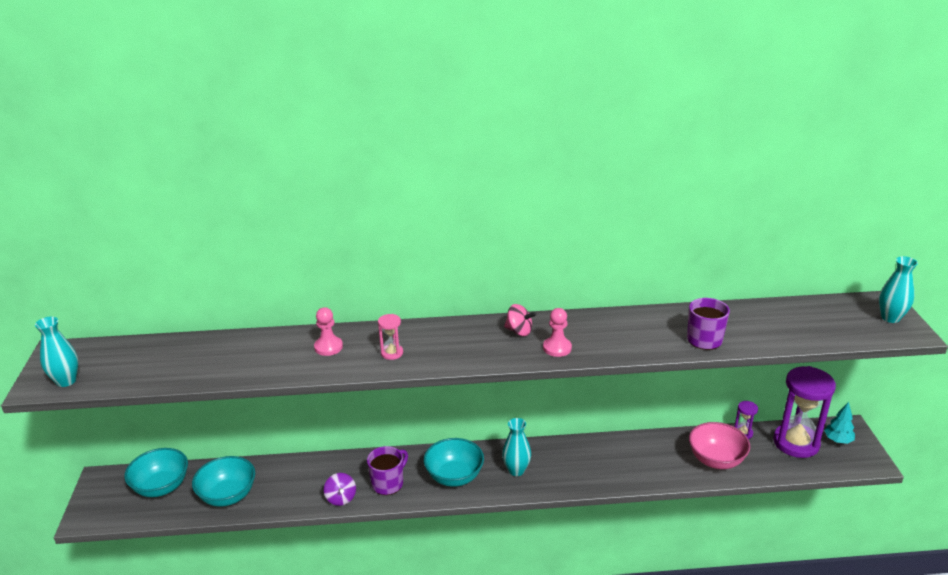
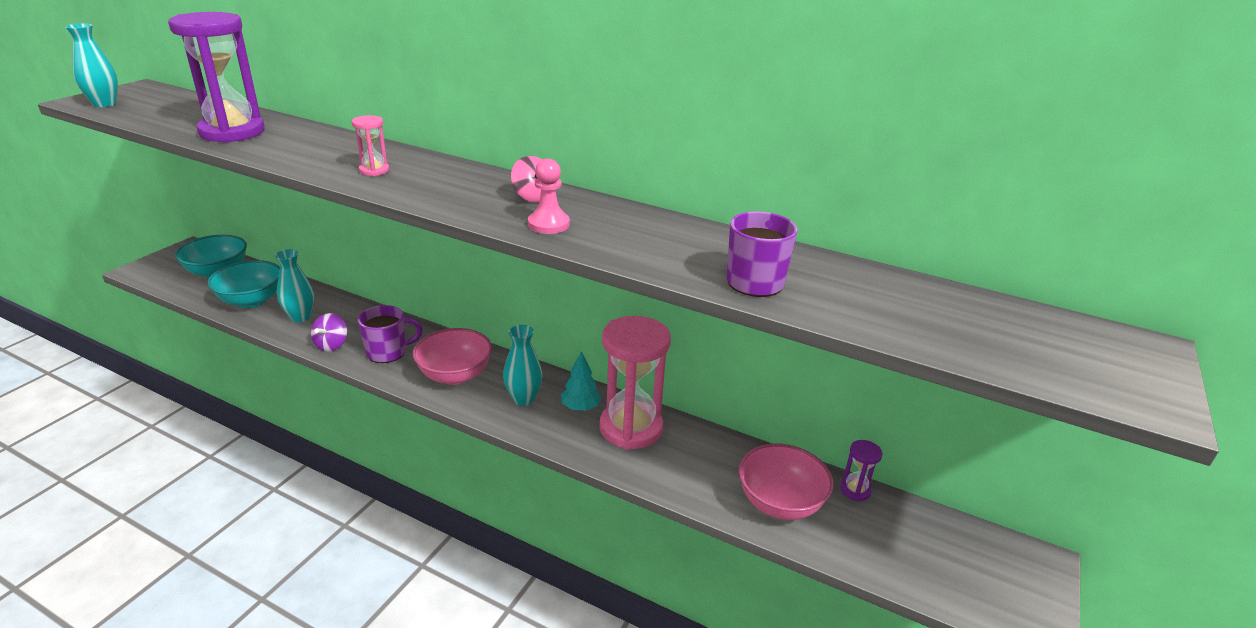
camera: 30 degrees right, 0 degrees up
(328, 347) = (330, 148): pink pawn -> none
(454, 476) = (455, 375): turquoise bowl -> pink bowl
(598, 456) = (631, 428): none -> pink hourglass
(796, 443) = (926, 539): purple hourglass -> purple hourglass (232, 132)
(837, 440) = (1002, 569): turquoise tree -> turquoise tree (580, 407)
(890, 318) = (1132, 369): turquoise vase -> turquoise vase (300, 317)

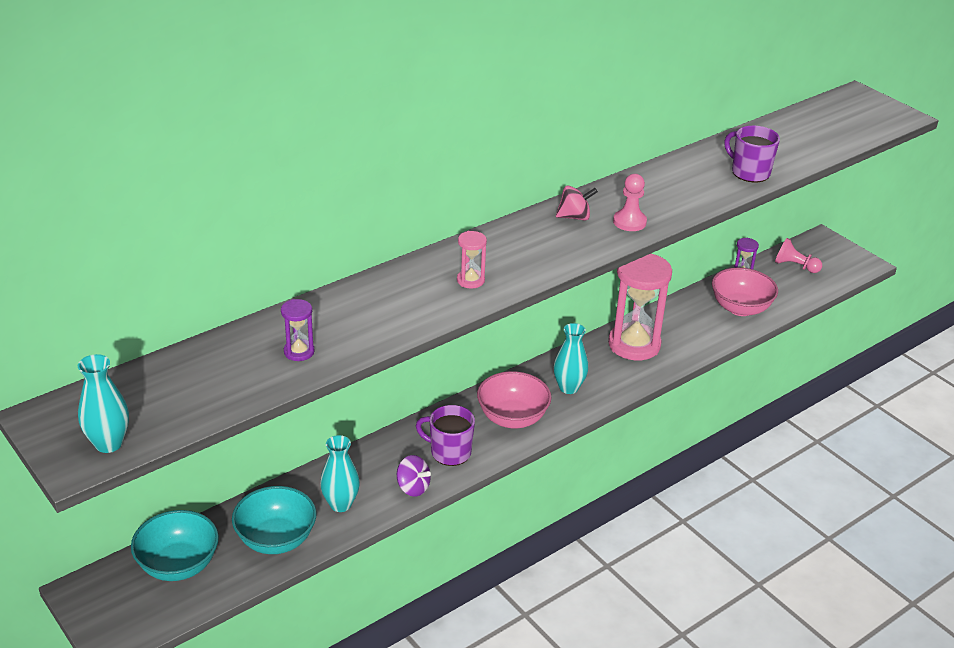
camera: 65 degrees left, 5 degrees up
(232, 132) = (299, 352): purple hourglass -> purple hourglass, size x0.44
(388, 352) = (449, 452): purple mug -> purple mug turned 75 degrees counterclockwise
(580, 407) = (596, 361): turquoise tree -> none
(934, 541) = (795, 266): none -> pink pawn

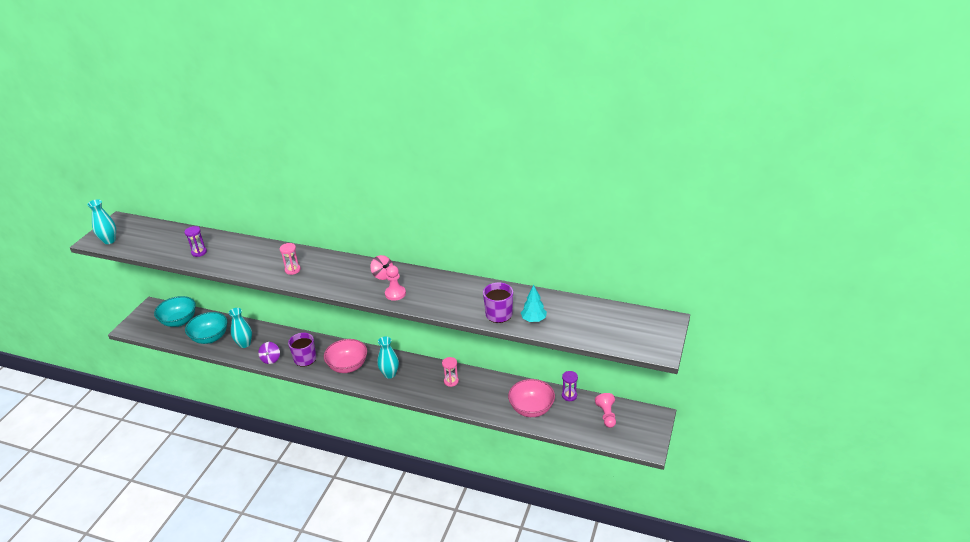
camera: 60 degrees right, 0 degrees up
(634, 344) = (451, 381): pink hourglass -> pink hourglass, size x0.44
(782, 157) = (533, 319): none -> turquoise tree

